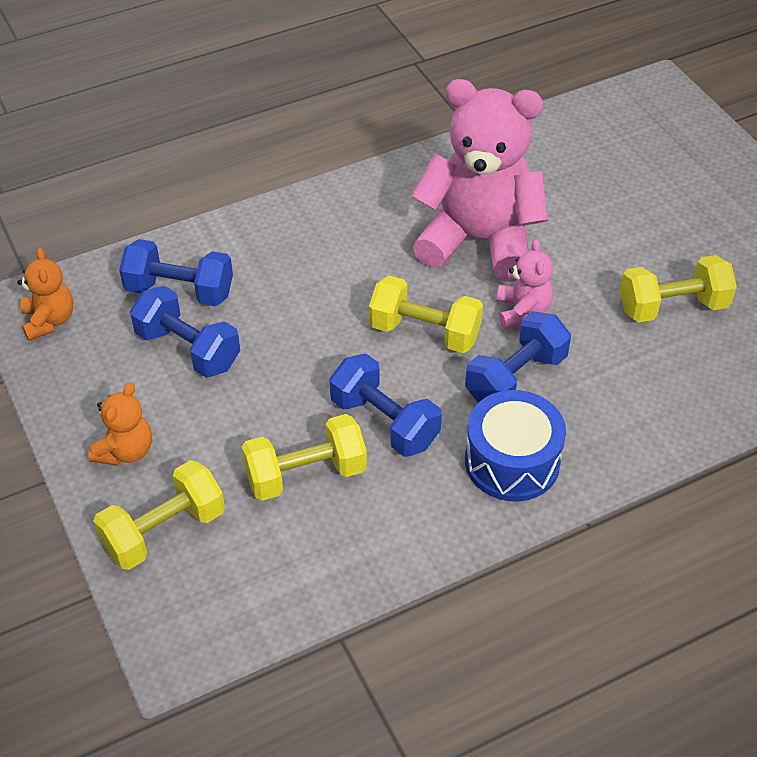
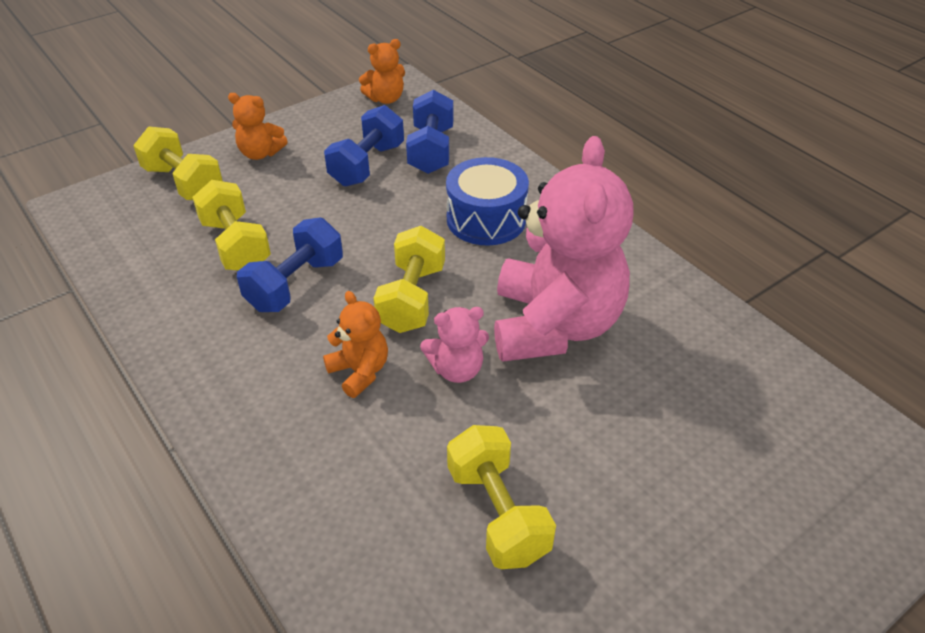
camera: 80 degrees right, 5 degrees down
(512, 462) = (249, 378): blue drum -> blue drum (486, 219)
(515, 378) = (359, 372): blue dumbbell -> orange teddy bear

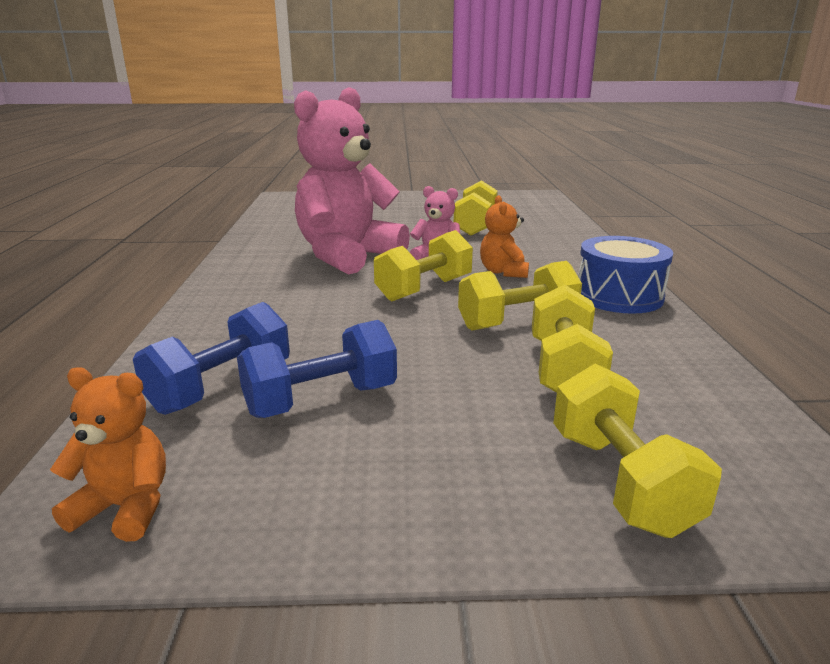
camera: 145 degrees left, 20 degrees down
(260, 153) = (456, 485): orange teddy bear -> none
(295, 284) = (517, 322): blue dumbbell -> yellow dumbbell
(486, 219) = (287, 311): blue drum -> blue drum (619, 296)

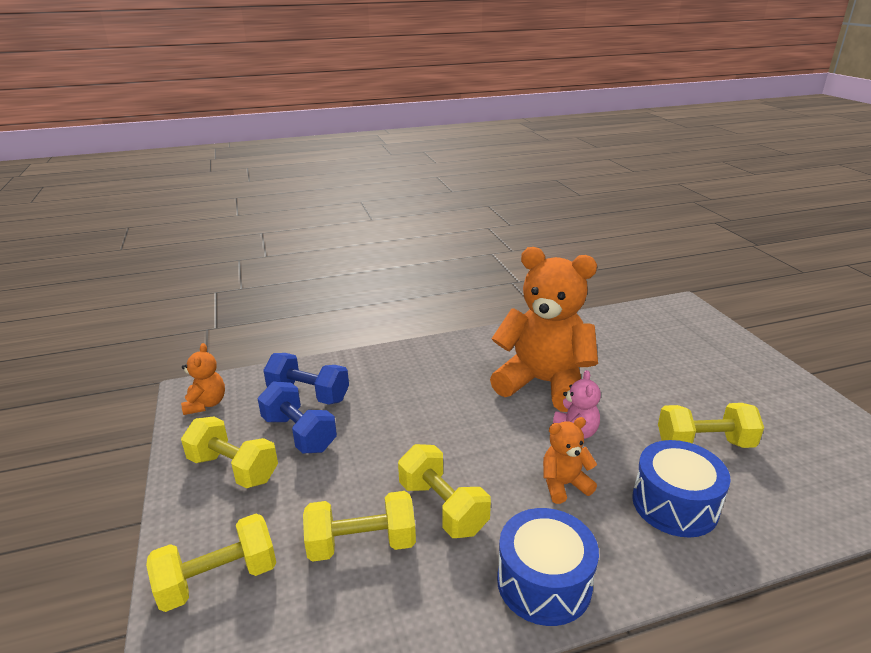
camera: 75 degrees right, 5 degrees up
(347, 256) = (543, 383): pink teddy bear -> orange teddy bear
(424, 289) = (490, 441): yellow dumbbell -> yellow dumbbell (233, 469)
(539, 245) = (674, 504): none -> blue drum

